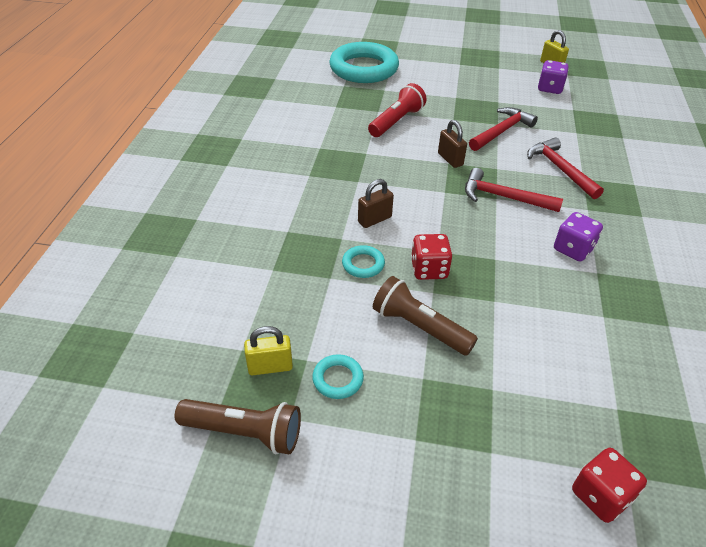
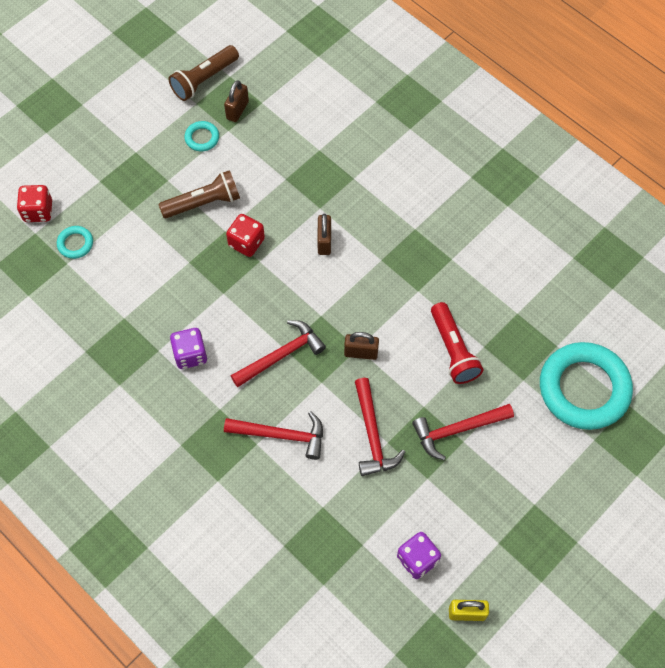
camera: 125 degrees right, 20 degrees up
(270, 367) = (237, 110): yellow padlock -> brown padlock
(363, 264) = (283, 205): turquoise ring -> turquoise ring (75, 244)
(451, 101) = (457, 430): none -> red hammer

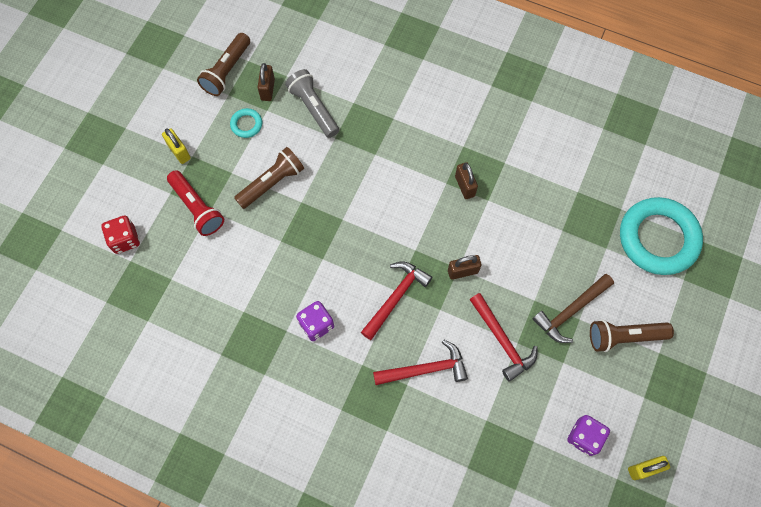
camera: 20 degrees left, 5 degrees up
(75, 244) = (171, 258): turquoise ring -> none
(124, 144) = (179, 152): none -> yellow padlock
(246, 242) = (324, 206): red dice -> none
(276, 143) = (313, 108): none -> grey flashlight
(324, 242) = (391, 183): brown padlock -> brown padlock (464, 186)
(453, 350) = (538, 242): red flashlight -> red flashlight (197, 208)
(457, 430) = (571, 311): red hammer -> brown hammer
(503, 475) = (624, 337): none -> brown flashlight

